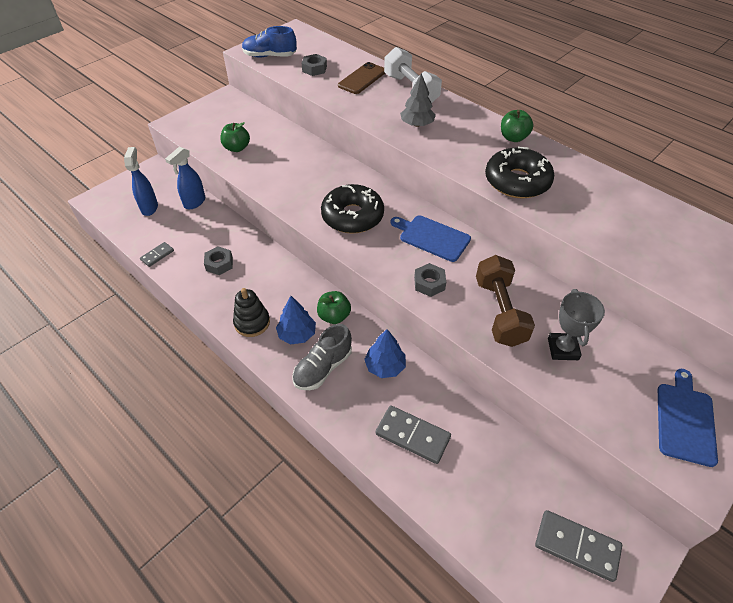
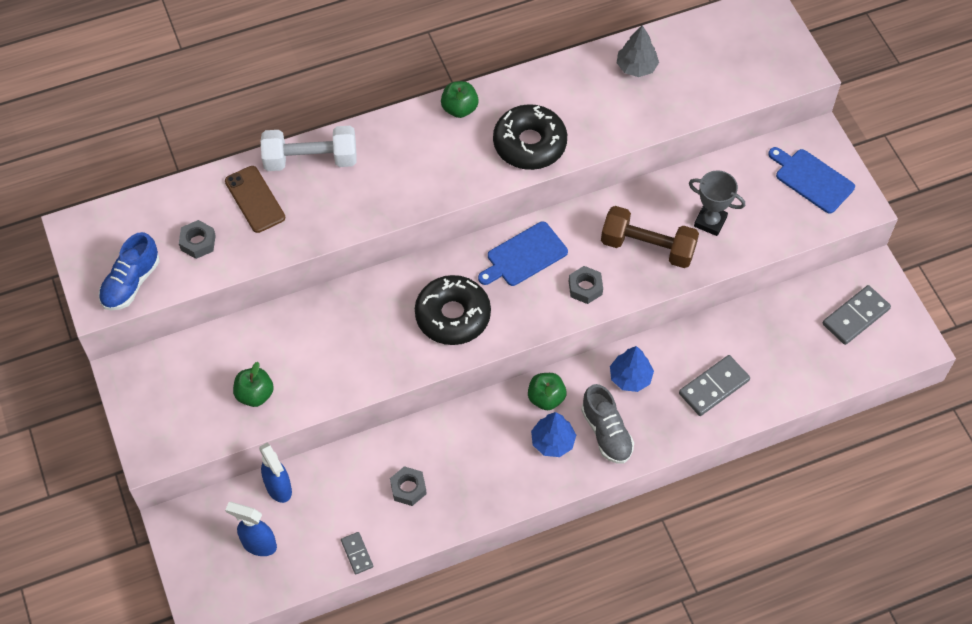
camera: 65 degrees left, 10 degrees up
(252, 323) = (516, 480): black stacking toy -> none
(417, 124) = (384, 185): grey tree -> grey tree (636, 67)

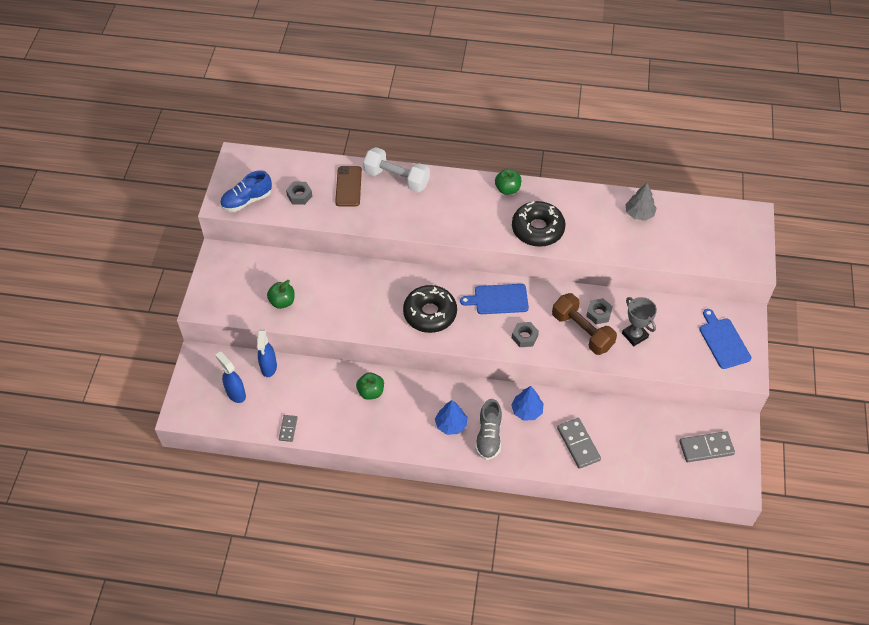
camera: 30 degrees right, 5 degrees down
(408, 488) = (344, 407): grey nut -> grey nut (598, 313)
(546, 398) = (464, 396): green apple -> green apple (371, 392)
(714, 387) = (578, 444): grey domino -> grey domino turned 75 degrees clockwise

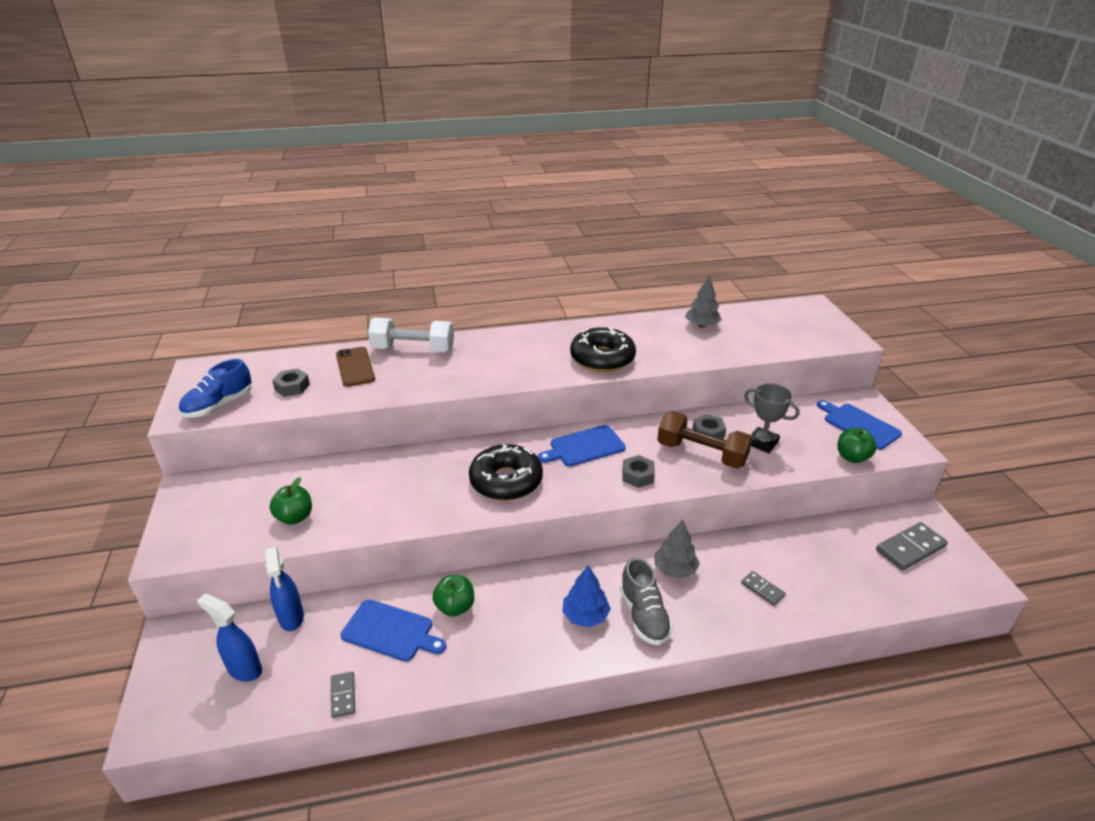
camera: 20 degrees left, 20 degrees down
(326, 396) = (390, 631): none -> blue cutting board
(507, 189) = (548, 334): green apple -> green apple (852, 457)
(526, 411) = (675, 569): blue tree -> grey tree
(578, 444) = (762, 589): grey domino -> grey domino, size x0.57

